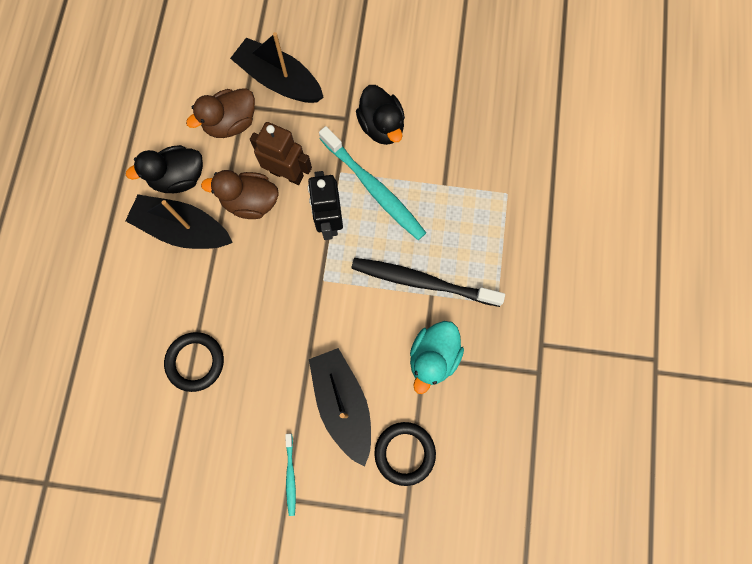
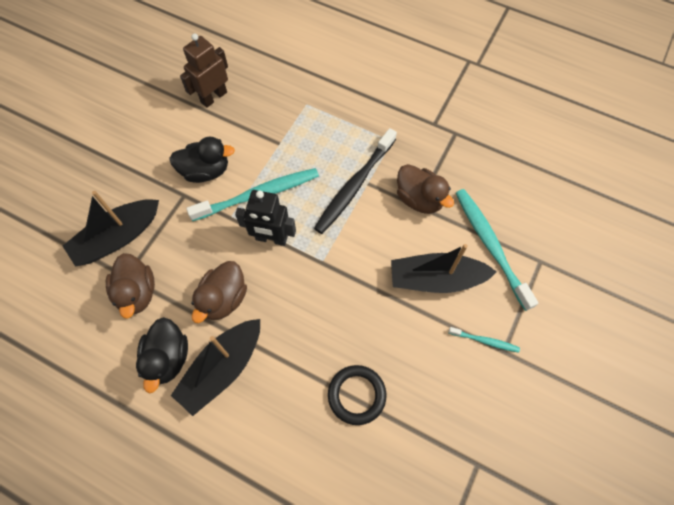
camera: 70 degrees left, 10 degrees down
(287, 174) = (211, 259): brown robot -> brown robot (213, 97)
(404, 453) = (490, 245): black ring -> turquoise toothbrush
(433, 357) = (419, 199): turquoise duck -> brown duck

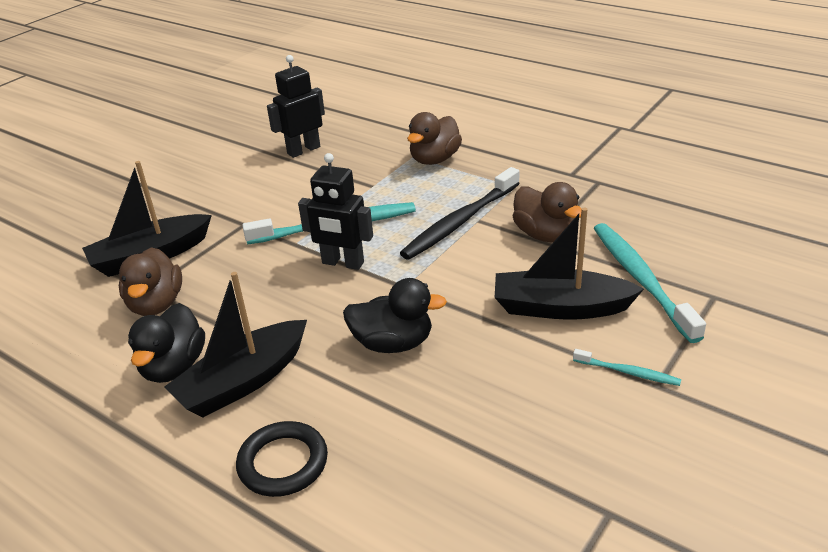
camera: 10 degrees right, 30 degrees down
(205, 171) = (276, 205): black duck -> black duck (393, 343)
(213, 97) = (303, 150): brown robot -> black robot
(223, 299) = (265, 314): brown duck -> brown duck (434, 159)
(356, 395) = (428, 420): black ring -> black ring (283, 463)

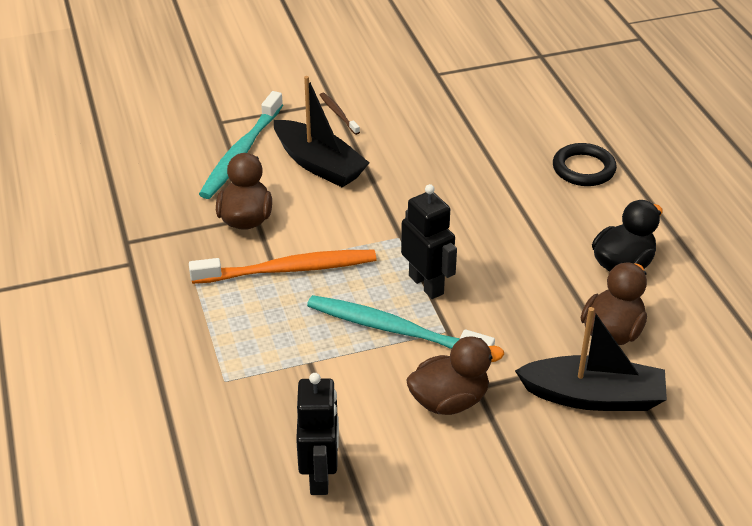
camera: 145 degrees left, 5 degrees up
(244, 381) = (577, 228): black boat -> none
(303, 150) = (320, 475): black robot -> black robot turned 90 degrees counterclockwise
(393, 343) = (454, 200): black duck -> none
(434, 159) = (211, 361): brown duck -> brown duck (449, 401)
(460, 222) = (289, 269): black toothbrush -> orange toothbrush
(628, 372) = (338, 113): turquoise toothbrush -> brown toothbrush

